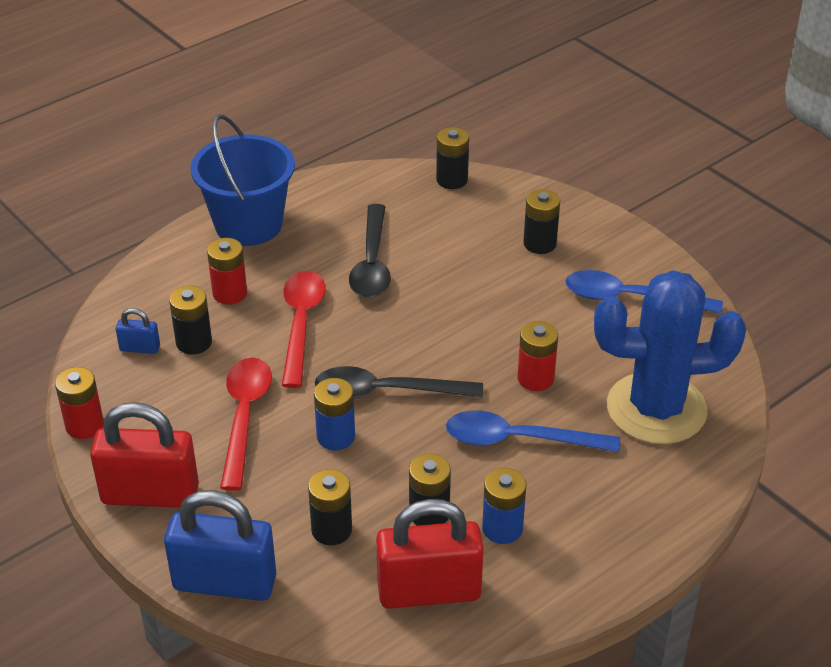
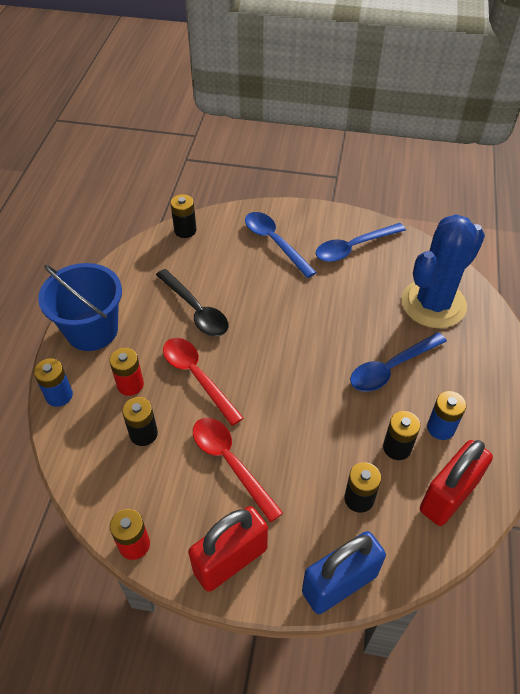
camera: 40 degrees left, 10 degrees up
(140, 348) = (112, 462): blue padlock -> none
(336, 436) = (296, 436): blue battery -> blue battery (59, 395)
(386, 392) = (293, 387): black spoon -> none
(535, 378) = (359, 325): red battery -> none
(539, 243) = (274, 242): black battery -> blue spoon

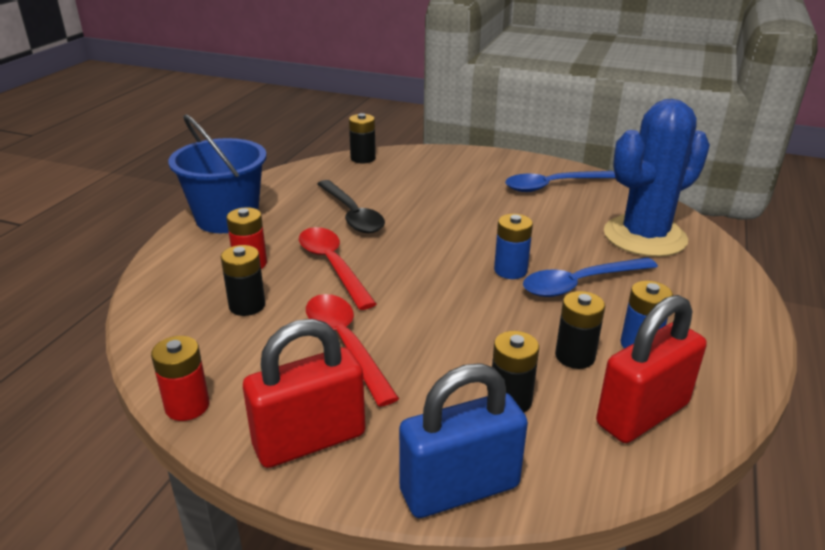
camera: 10 degrees right, 20 degrees down
(59, 395) = (163, 263): blue battery -> blue battery (510, 270)
(274, 242) = (460, 175): blue spoon -> none

